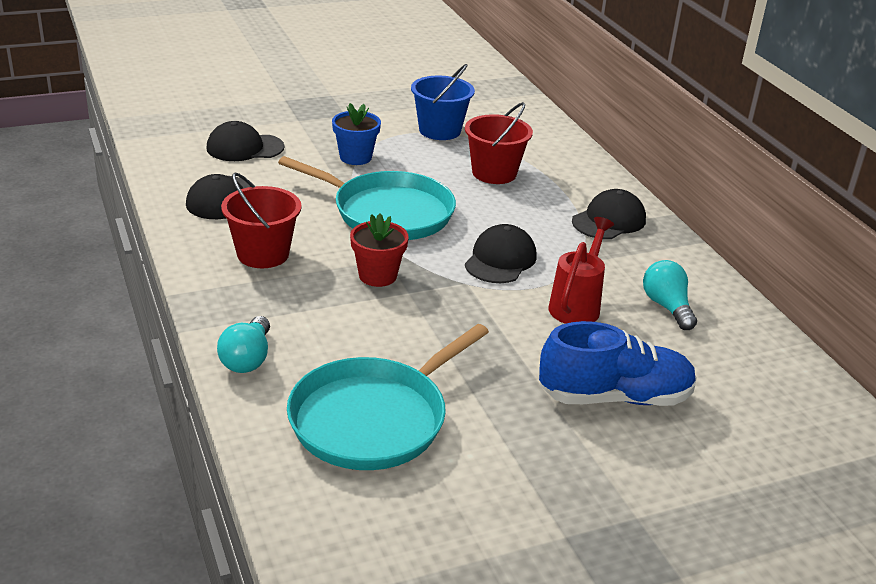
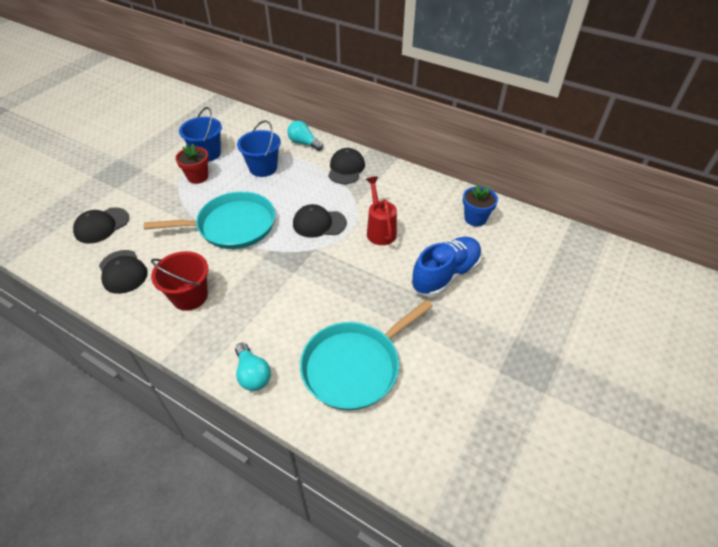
camera: 35 degrees left, 15 degrees up
(355, 157) = (177, 197): blue flower pot -> blue flower pot (475, 218)
(374, 418) = (355, 366): turquoise pan -> turquoise pan turned 45 degrees clockwise
(377, 276) = (268, 272): red flower pot -> red flower pot (198, 177)
(494, 173) = (263, 168): red bucket -> blue bucket
(500, 260) = (319, 223): black cap -> black cap turned 75 degrees counterclockwise
(667, 307) = (418, 207): turquoise light bulb -> turquoise light bulb (304, 143)

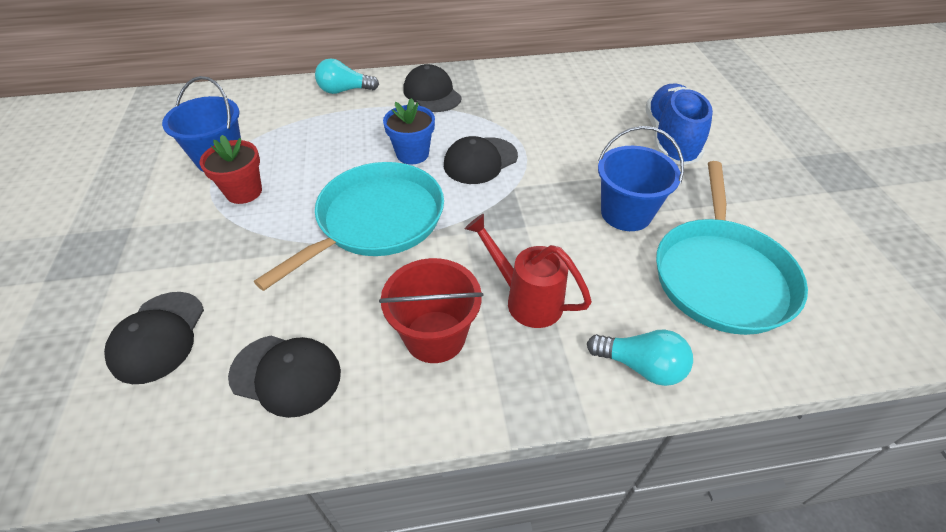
camera: 40 degrees left, 0 degrees up
(263, 168) = (327, 138): blue bucket -> blue bucket (626, 213)
(380, 230) = (552, 133): red watering can -> red watering can (525, 299)
(475, 218) = (622, 78): blue flower pot -> blue flower pot (412, 154)

